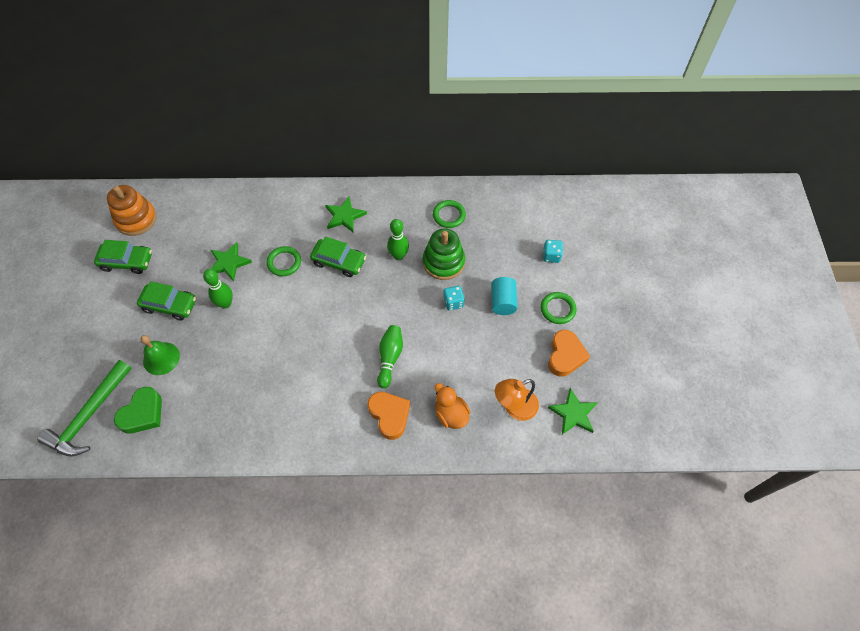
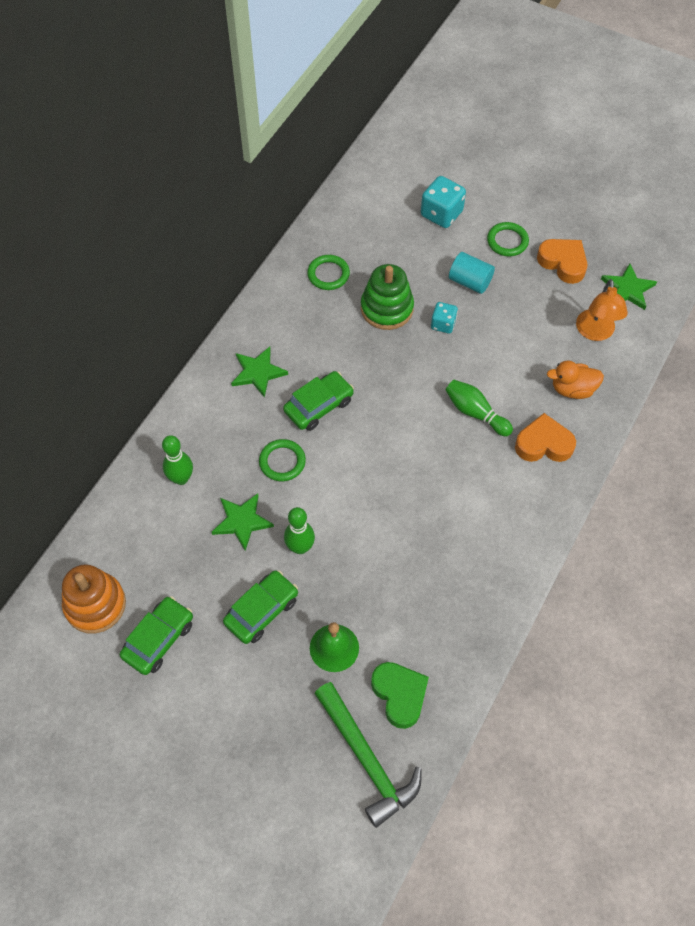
camera: 60 degrees left, 0 degrees up
(398, 256) = (350, 345): green bowling pin -> green bowling pin (181, 478)
(551, 256) = (441, 214): turquoise dice -> turquoise dice, size x1.62

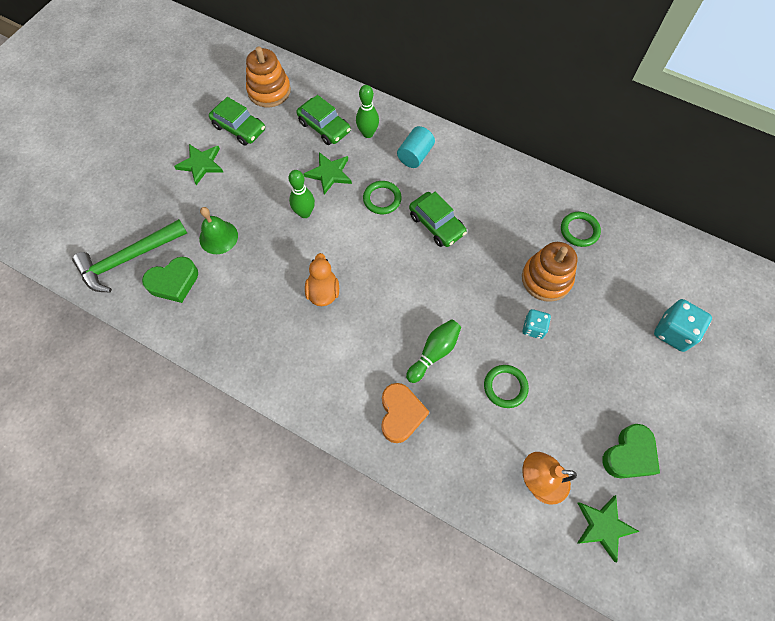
camera: 90 degrees right, 5 degrees up
(258, 372) = (467, 180): green star -> green star (201, 164)
(261, 611) = (254, 189): green car -> green car (324, 127)
(387, 308) = (546, 279): green stacking toy -> orange stacking toy
(470, 281) = (589, 356): turquoise cylinder -> turquoise cylinder (415, 155)
(507, 241) = (649, 396): green ring -> green ring (505, 387)
(563, 263) = (629, 455): orange heart -> green heart
(572, 389) = (465, 449): orange duck -> orange duck (323, 291)

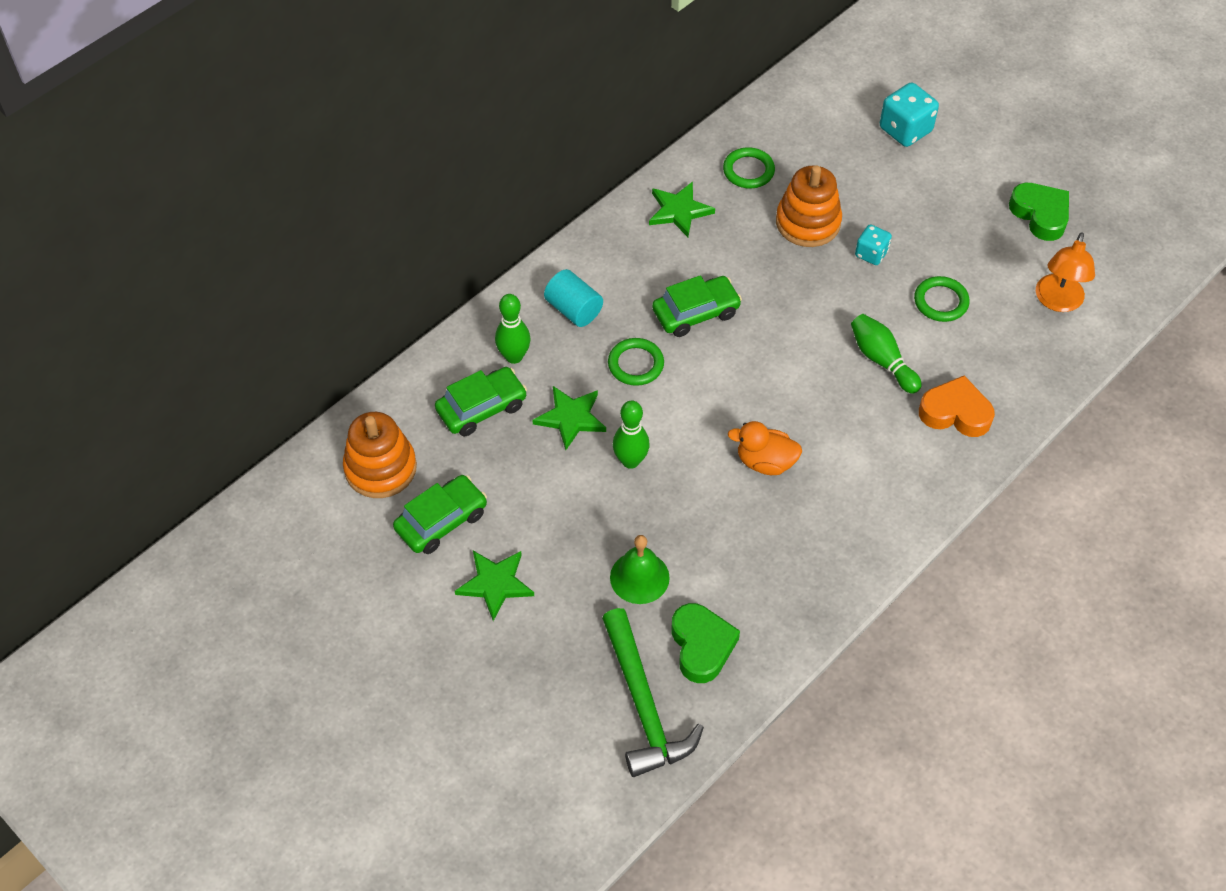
camera: 75 degrees left, 10 degrees down
(603, 526) = (1113, 260): green star -> green star (679, 211)

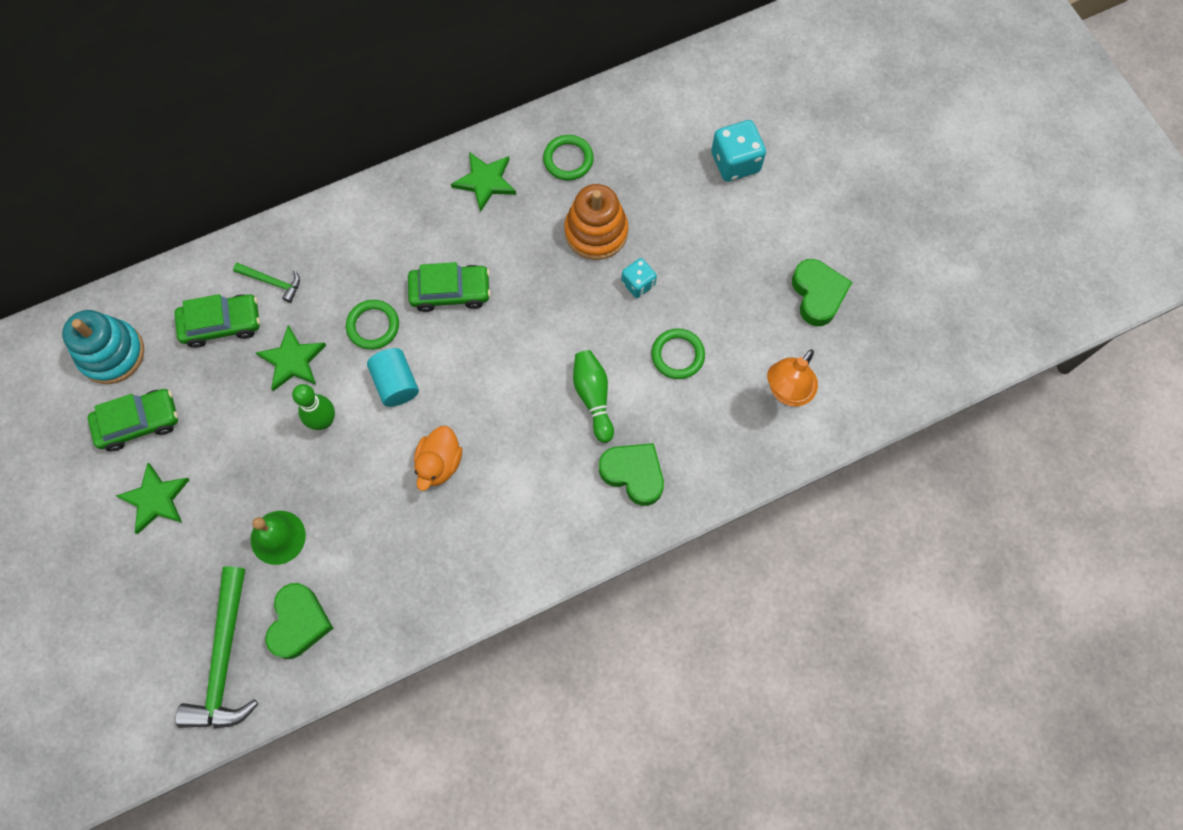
camera: 20 degrees right, 15 degrees up
(380, 468) = (112, 353): orange stacking toy -> turquoise stacking toy
(514, 356) = (272, 282): green bowling pin -> green hammer
(574, 309) = (345, 252): turquoise cylinder -> turquoise cylinder (396, 383)
(765, 462) = (439, 463): orange duck -> orange duck turned 105 degrees counterclockwise
(955, 413) = (633, 474): orange heart -> green heart

